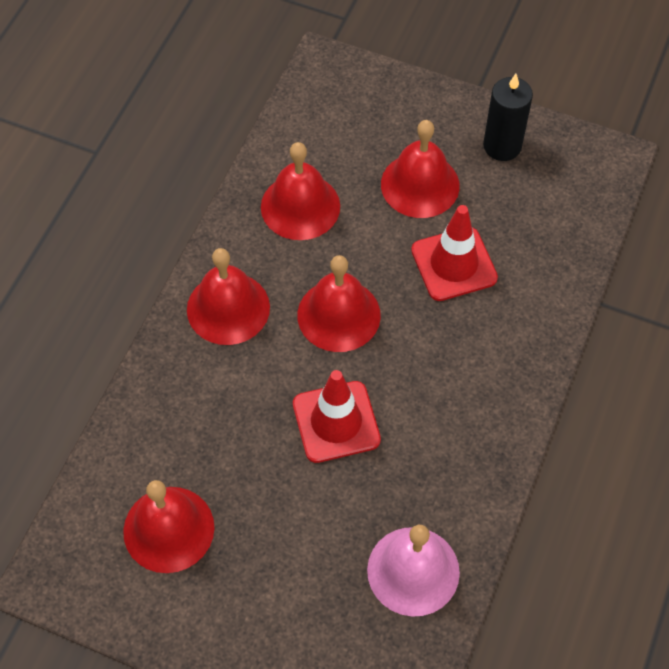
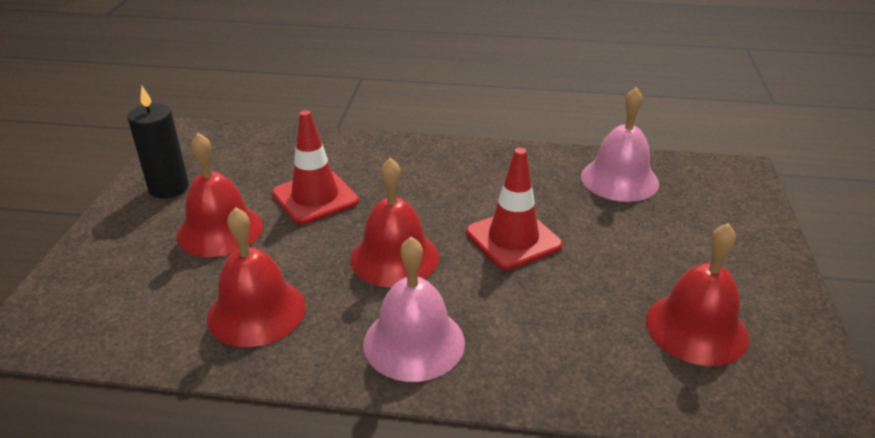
camera: 105 degrees left, 25 degrees down
(228, 308) = (414, 342): red bell -> pink bell

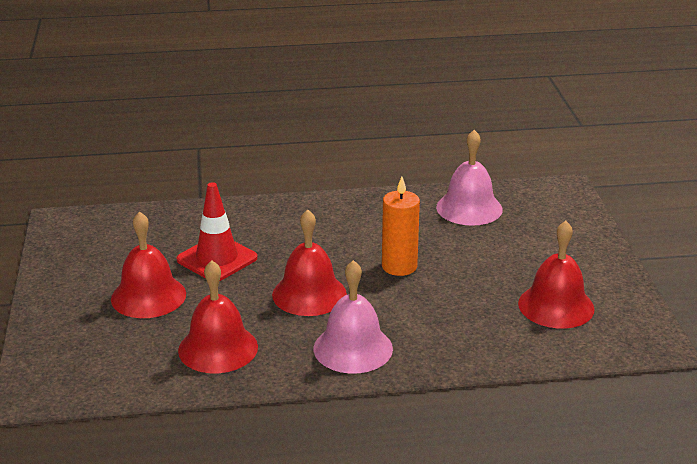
camera: 15 degrees left, 5 degrees down
(169, 188) = (78, 270): black candle -> none
(513, 239) = (399, 266): red traffic cone -> orange candle

